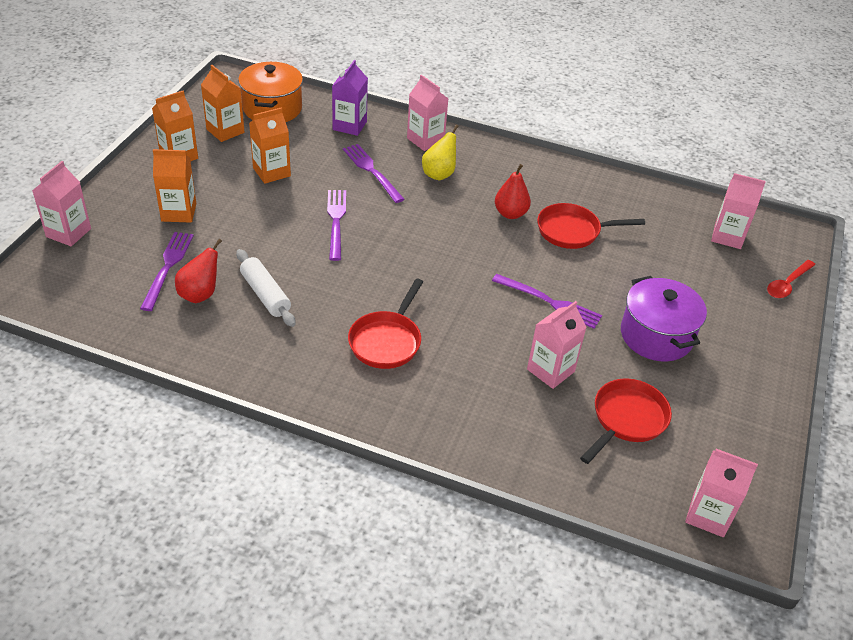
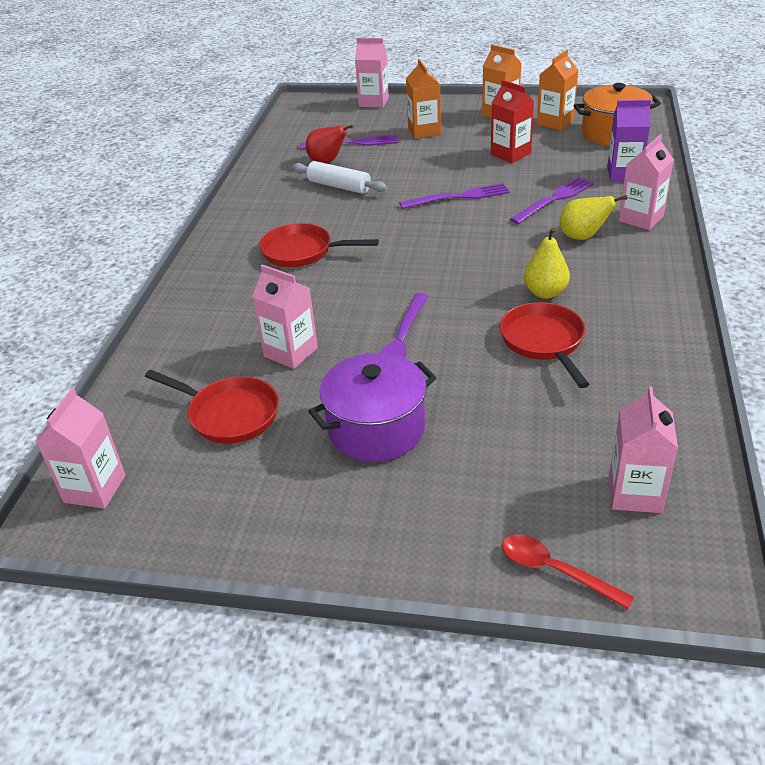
camera: 85 degrees right, 5 degrees down
(265, 294) = (339, 186): white rolling pin -> white rolling pin turned 75 degrees clockwise
(271, 172) = (510, 154): orange carton -> red carton
(510, 214) = (545, 292): red pear -> yellow pear

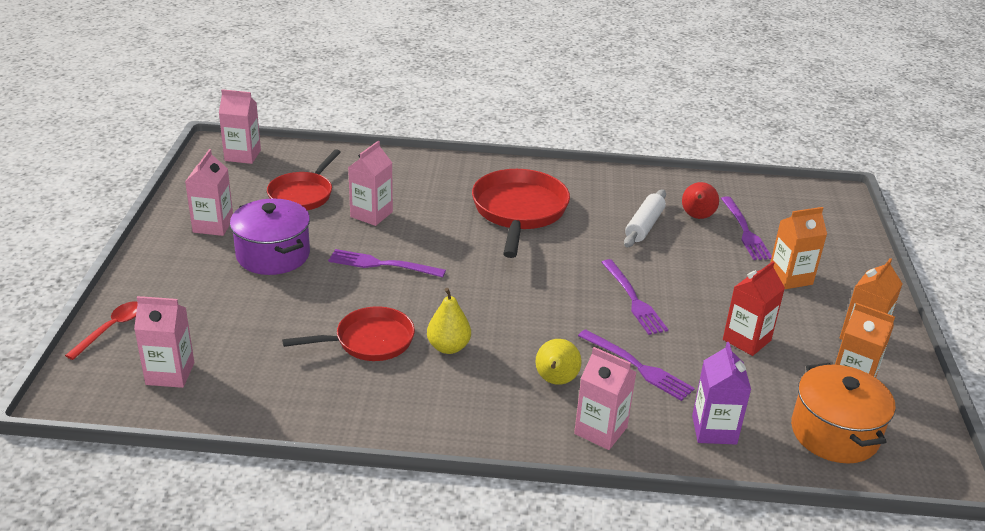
camera: 80 degrees right, 5 degrees down
(302, 252) = (519, 211): red pan -> red pan, size x1.52
(373, 102) = (859, 242): pink carton -> pink carton (213, 225)

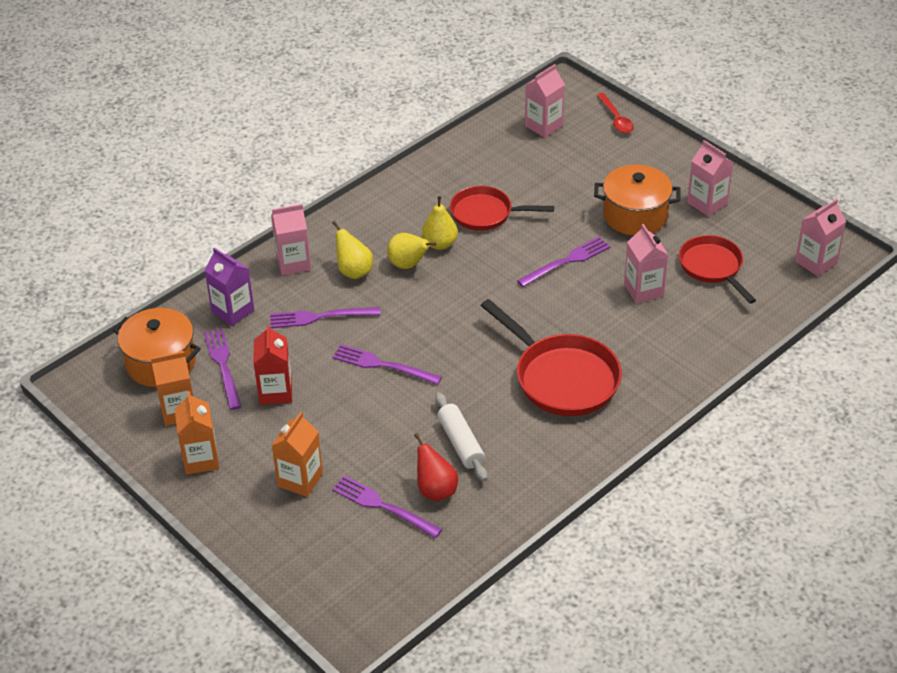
camera: 135 degrees right, 10 degrees up
(273, 255) = (635, 215): purple pot -> orange pot
(369, 341) = (485, 213): red pan -> red pan turned 75 degrees clockwise
(501, 351) = (408, 264): none -> yellow pear
(773, 390) = (223, 365): none -> purple fork

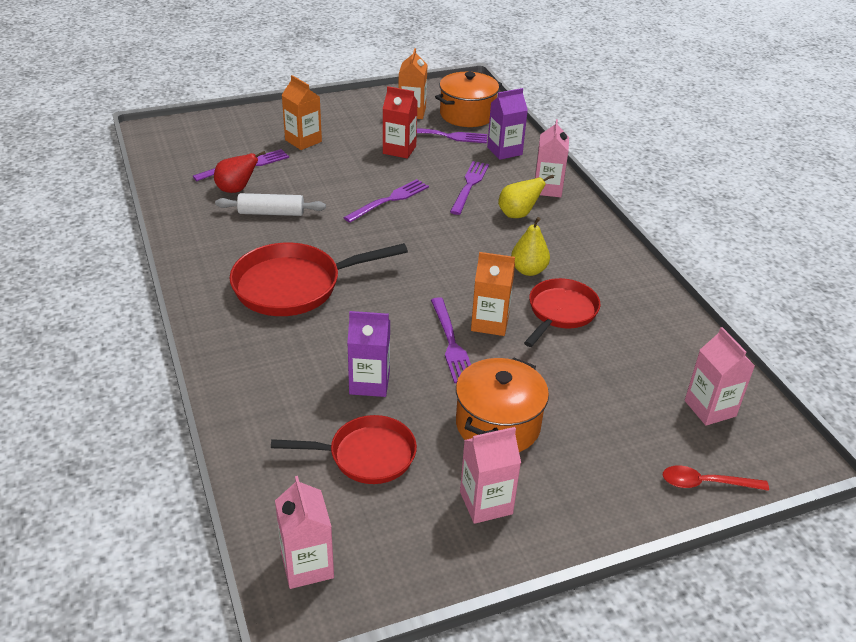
camera: 110 degrees right, 5 degrees down
(201, 459) = (358, 111): orange carton -> orange carton (490, 323)
(408, 264) = (509, 245): yellow pear -> none
(643, 290) = (369, 383): pink carton -> purple carton

